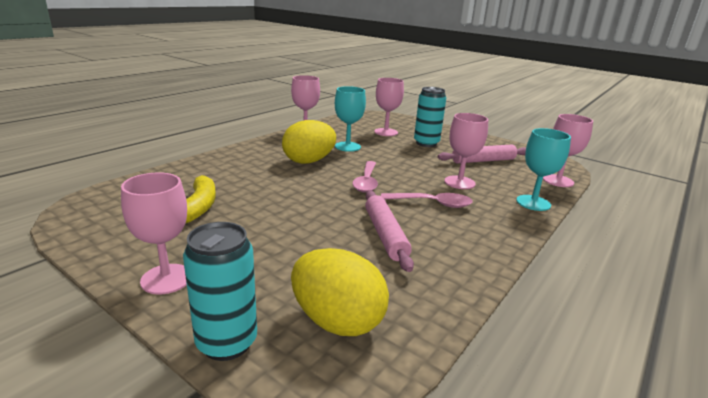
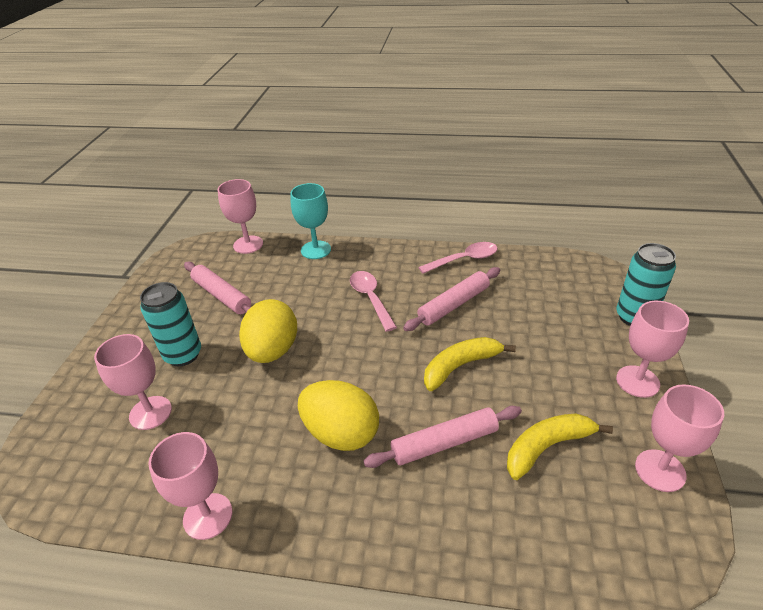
camera: 115 degrees left, 15 degrees up
(257, 181) = (444, 443): none -> pink rolling pin
(308, 209) = (460, 366): none -> yellow banana
(337, 321) = (567, 288): yellow egg -> yellow egg (273, 351)
(347, 147) = (252, 423): turquoise goblet -> none
(366, 182) = (360, 356): pink spoon -> pink spoon (464, 260)
(459, 182) = (304, 296): pink goblet -> pink goblet (660, 470)

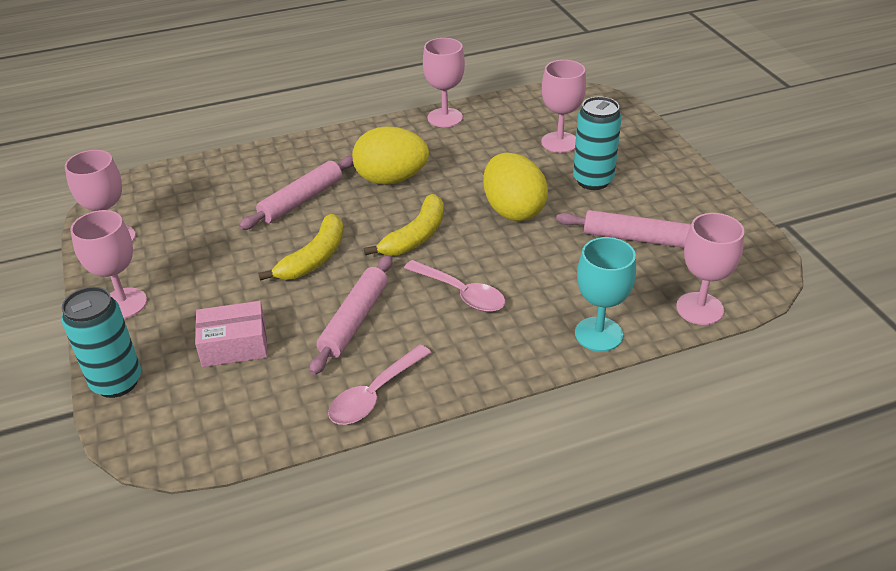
camera: 150 degrees right, 0 degrees up
(545, 315) = (234, 345): none -> pink box
(547, 447) = (212, 224): yellow banana -> yellow banana (415, 236)

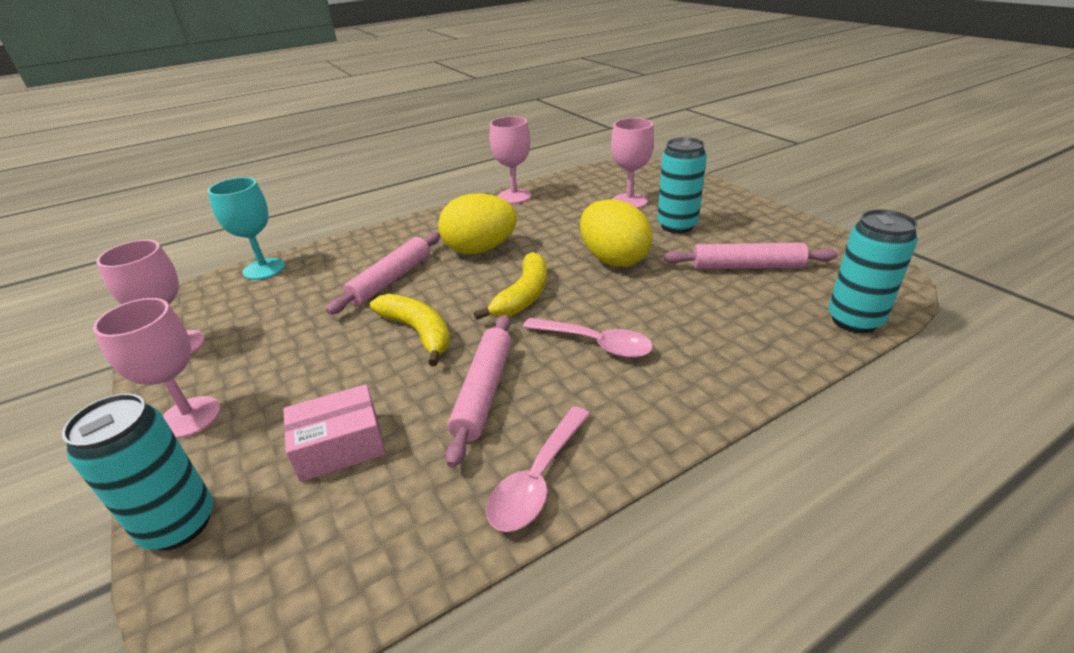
camera: 10 degrees left, 5 degrees down
(314, 258) = (418, 332): yellow banana -> yellow banana turned 60 degrees counterclockwise
(598, 334) = (767, 362): turquoise goblet -> turquoise goblet (264, 269)
(699, 308) = (854, 320): pink goblet -> turquoise can

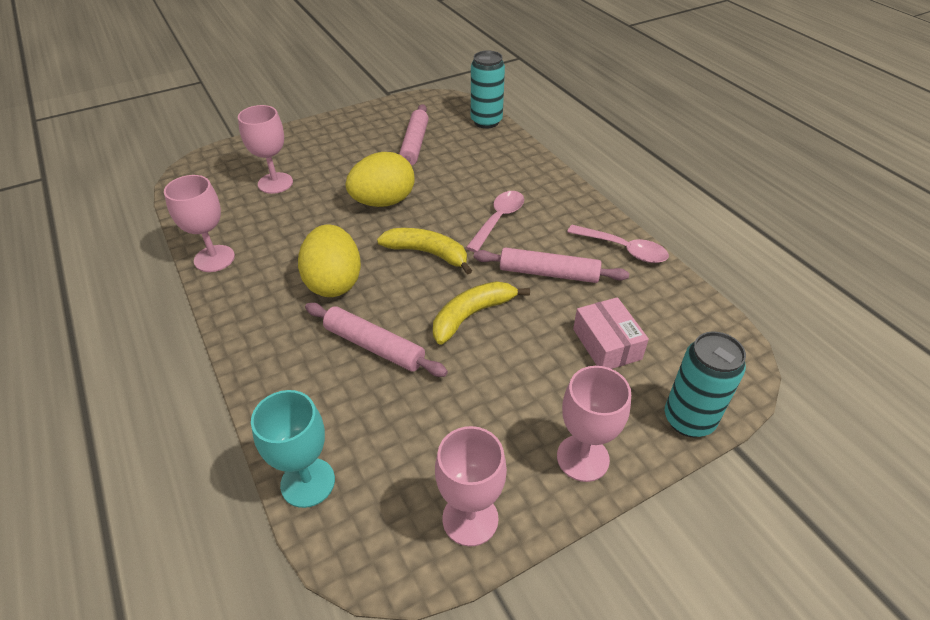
camera: 90 degrees left, 10 degrees up
(677, 226) = (338, 164): turquoise can -> none

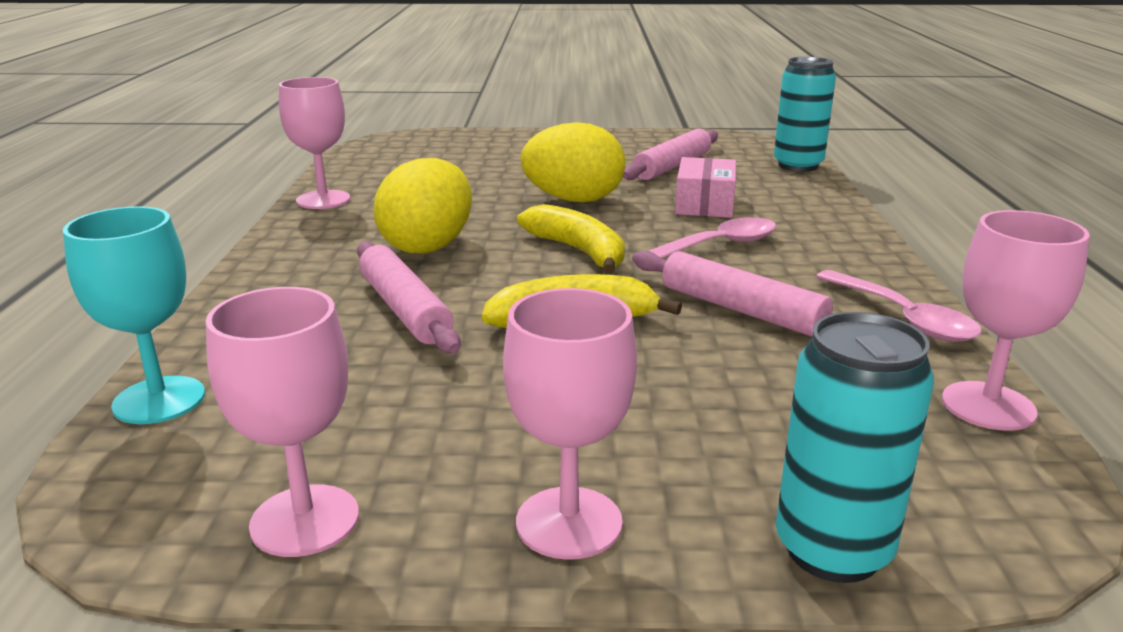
camera: 30 degrees right, 20 degrees down
(275, 183) = (463, 163): pink goblet -> pink goblet (988, 406)
(607, 344) = (762, 407): pink box -> pink box (704, 204)

